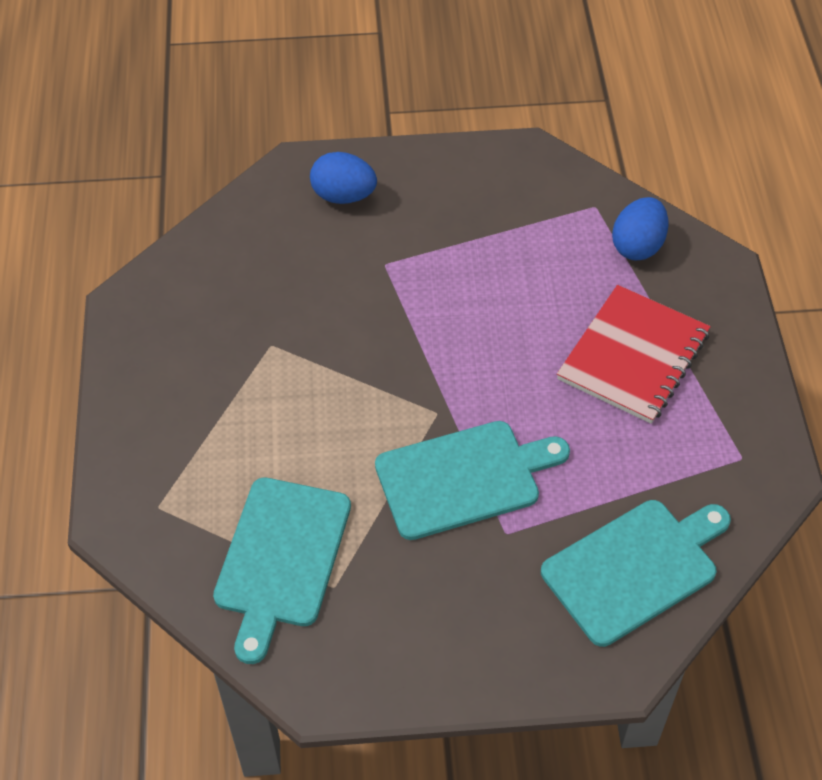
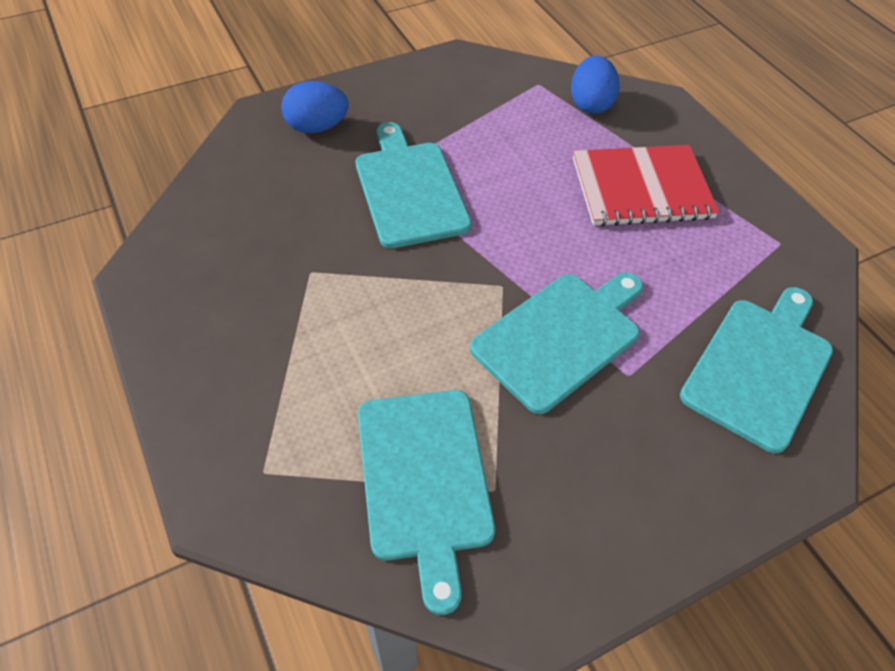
camera: 25 degrees left, 0 degrees up
(400, 290) = (409, 190): none -> turquoise cutting board
(633, 356) = (641, 188): red notebook -> red notebook turned 75 degrees clockwise

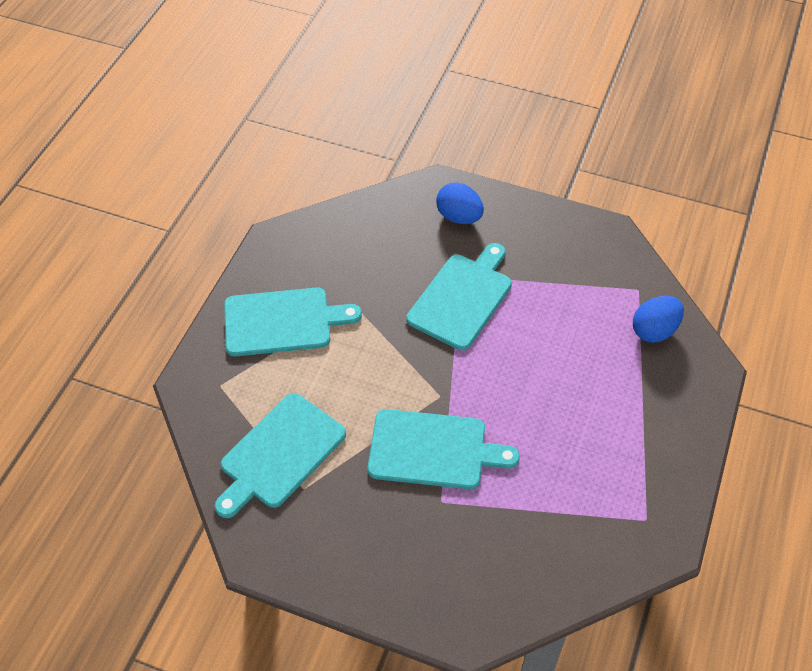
camera: 50 degrees right, 0 degrees up
(641, 188) = (605, 411): red notebook -> none
(759, 367) = (519, 566): turquoise cutting board -> turquoise cutting board (282, 322)

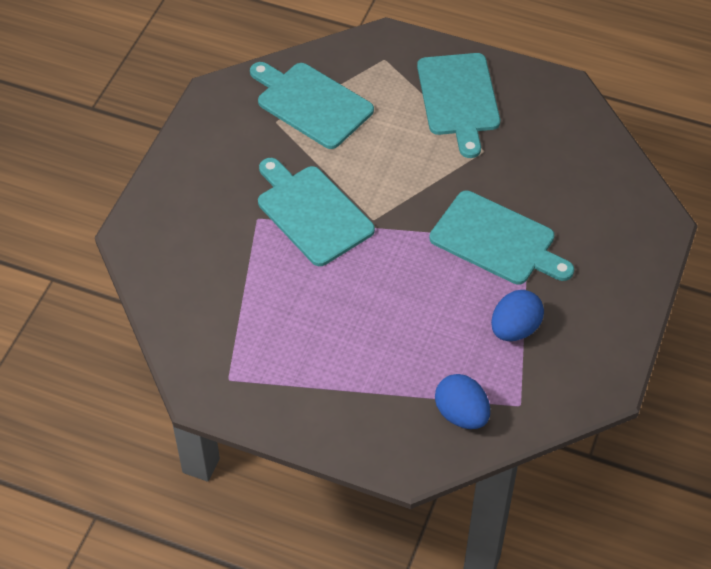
camera: 90 degrees right, 0 degrees up
(432, 450) = (312, 213): turquoise cutting board -> turquoise cutting board turned 135 degrees clockwise
(459, 217) = (613, 240): blue egg -> blue egg (514, 329)

